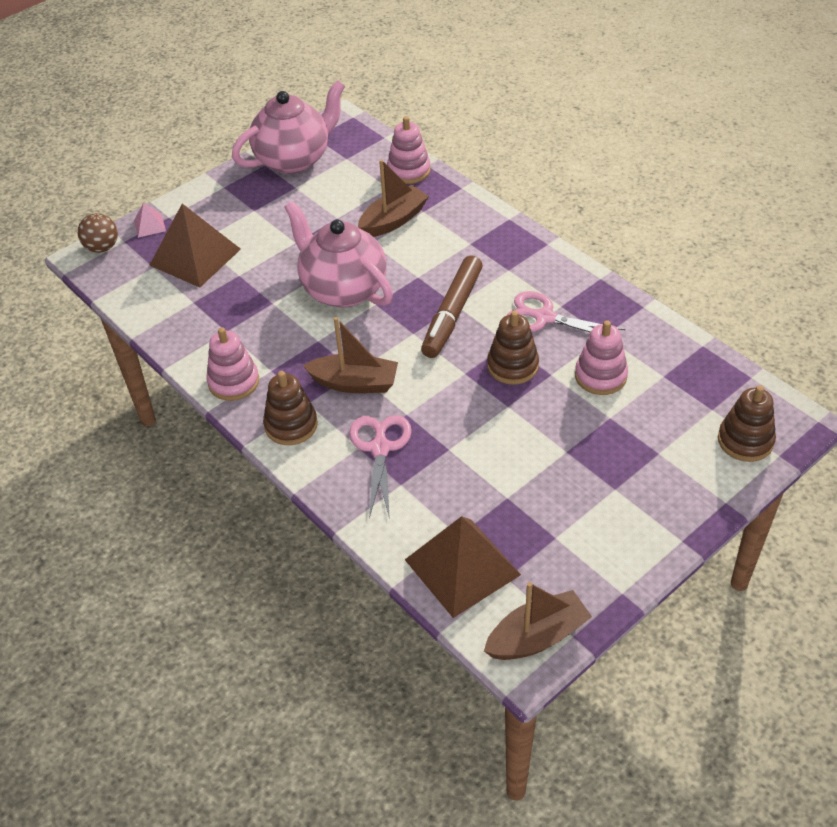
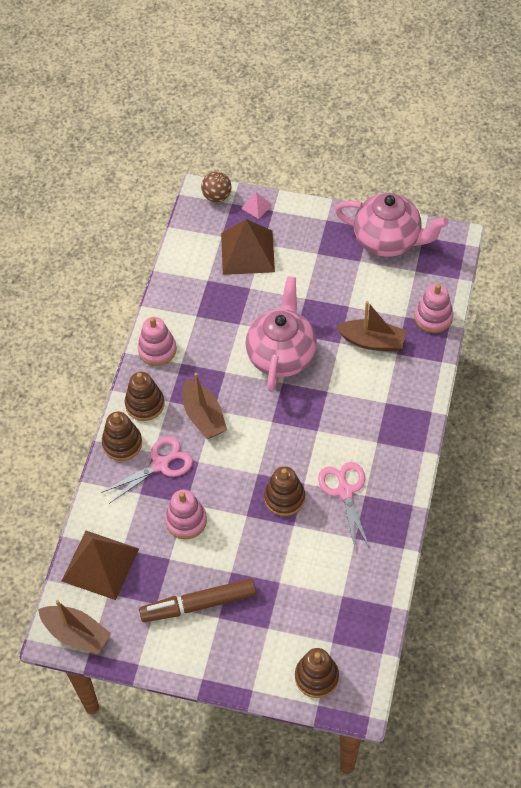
camera: 55 degrees right, 10 degrees up
(322, 469) = (122, 443): none -> brown stacking toy
(452, 314) = (307, 433): brown marker -> brown marker (198, 604)
(600, 376) = (313, 556): pink stacking toy -> pink stacking toy (186, 521)

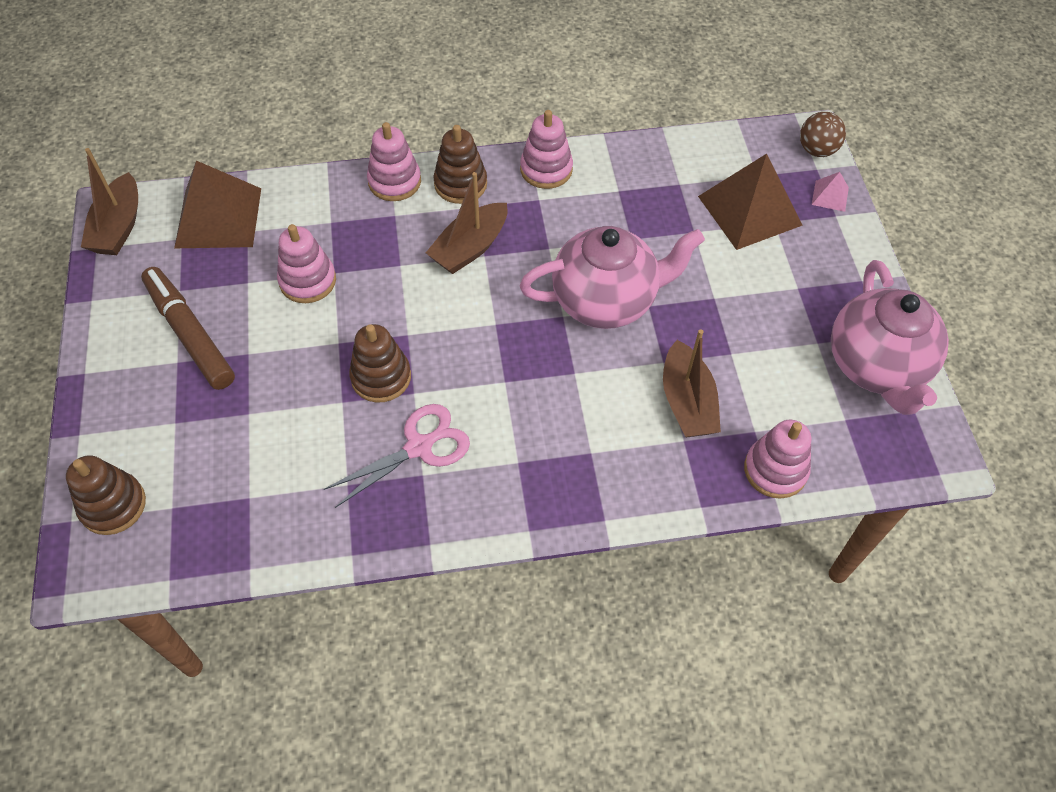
camera: 65 degrees right, 0 degrees up
(122, 443) = (394, 181): brown stacking toy -> pink stacking toy
(160, 464) = (379, 228): pink scissors -> none

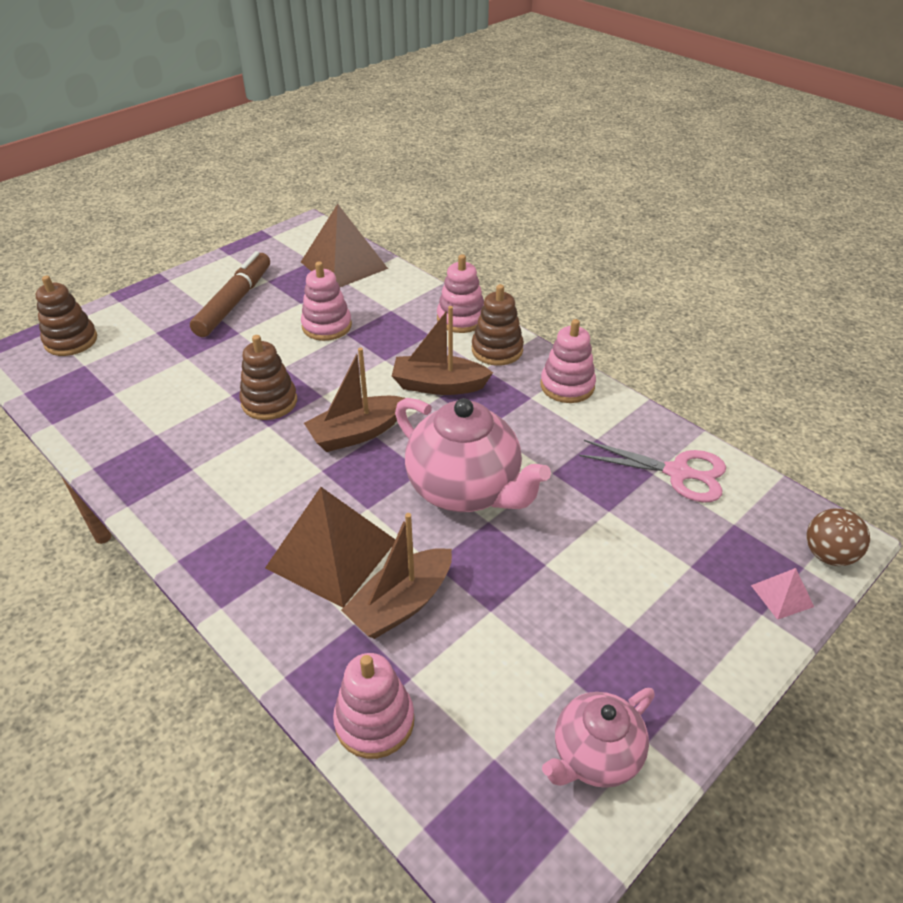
camera: 55 degrees right, 15 degrees down
(119, 227) = (297, 235): brown boat -> brown boat (357, 433)
(419, 447) = (217, 454): pink scissors -> pink scissors (677, 473)
(749, 210) = (683, 539): brown pyramid -> brown pyramid (332, 554)
(876, 366) = (594, 756): pink teapot -> pink teapot, size x0.60

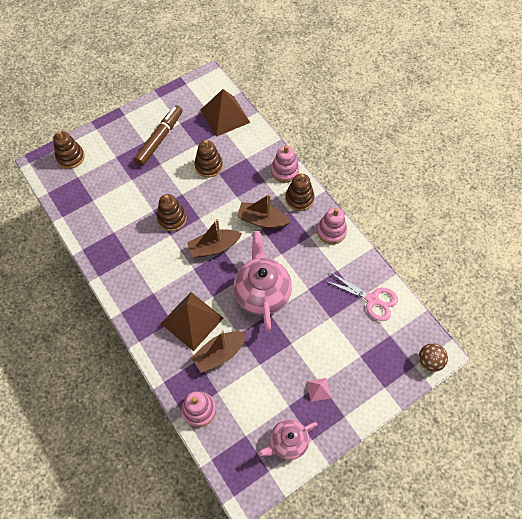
camera: 10 degrees right, 20 degrees up
(327, 326) = (209, 166): pink stacking toy -> brown stacking toy
(465, 490) = (262, 293): pink teapot -> pink teapot turned 150 degrees counterclockwise
(782, 596) = (398, 379): pink pyramid -> pink pyramid (318, 389)

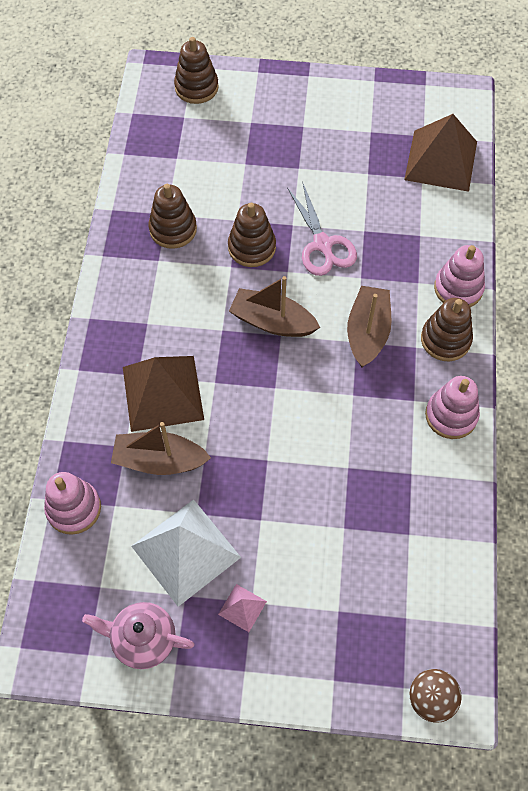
camera: 40 degrees right, 0 degrees up
(159, 139) = (326, 135): brown marker -> none
(209, 166) = (359, 212): brown stacking toy -> brown stacking toy (173, 229)
(262, 220) = (367, 332): brown boat -> brown boat turned 45 degrees clockwise
(262, 293) = (281, 426): pink teapot -> none
(270, 385) = (186, 551): none -> white pyramid
(372, 299) = (425, 550): pink scissors -> pink scissors (322, 244)

